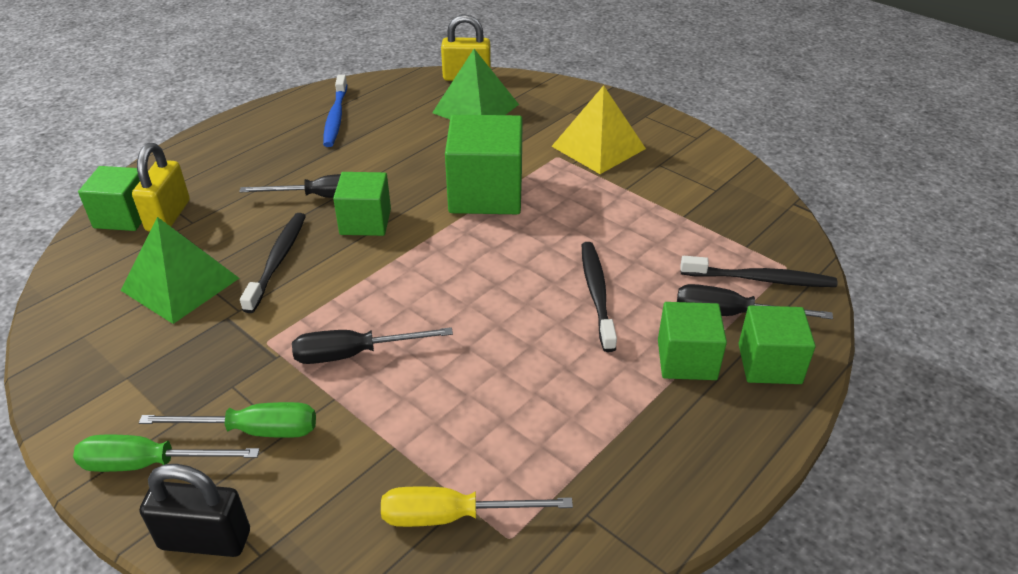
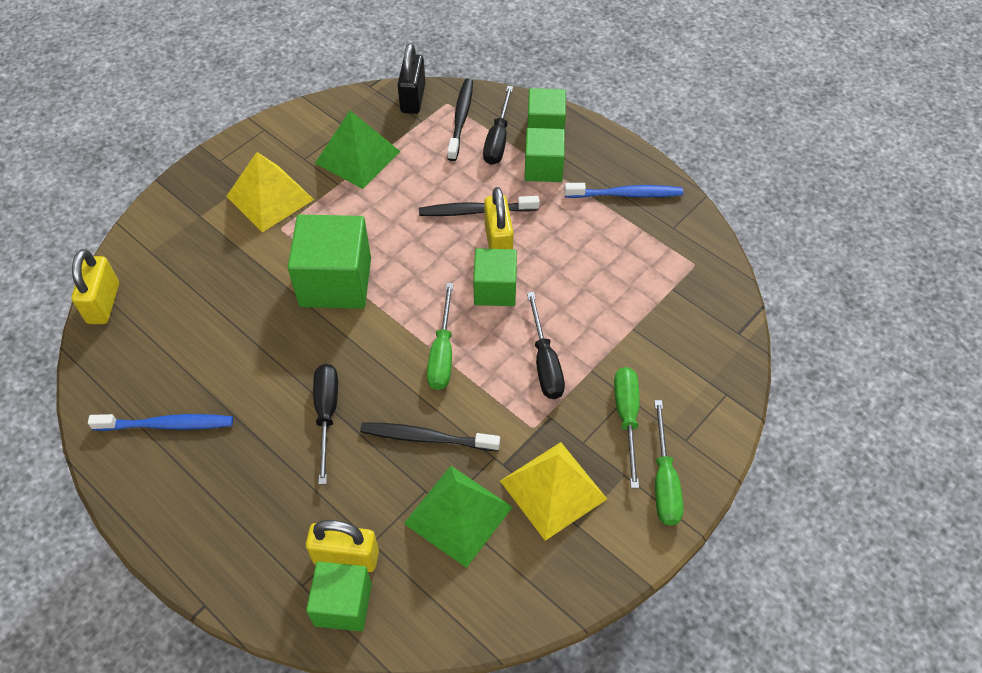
camera: 90 degrees left, 15 degrees up
(180, 356) = (553, 489): none -> yellow pyramid
(205, 539) = (720, 428): black padlock -> black padlock (413, 98)
(365, 222) = (371, 373): green cube -> green cube (495, 289)
(383, 270) = (442, 353): none -> green screwdriver
(453, 516) = (684, 293): yellow screwdriver -> none
(475, 108) = (176, 293): green pyramid -> green pyramid (357, 157)
(546, 314) = (498, 242): none -> yellow padlock
(650, 454) = (625, 194): none -> blue toothbrush

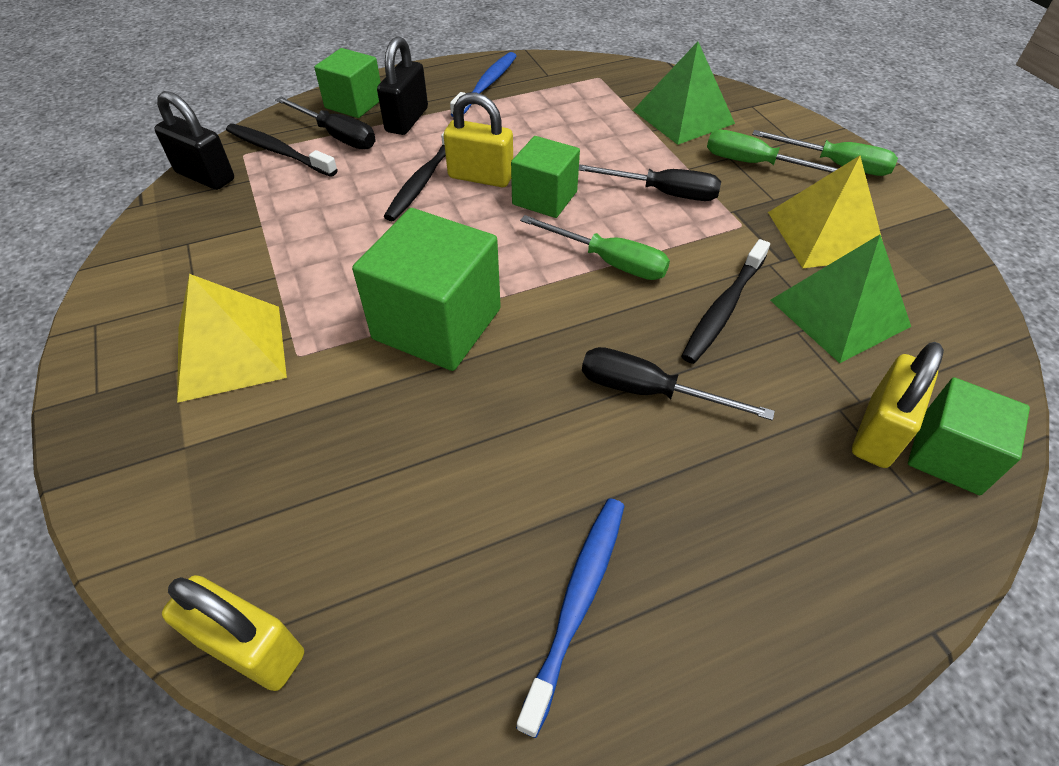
camera: 65 degrees left, 5 degrees down
(357, 157) = (248, 247): green pyramid -> green pyramid (683, 117)
(543, 168) = (407, 120): green cube -> black padlock

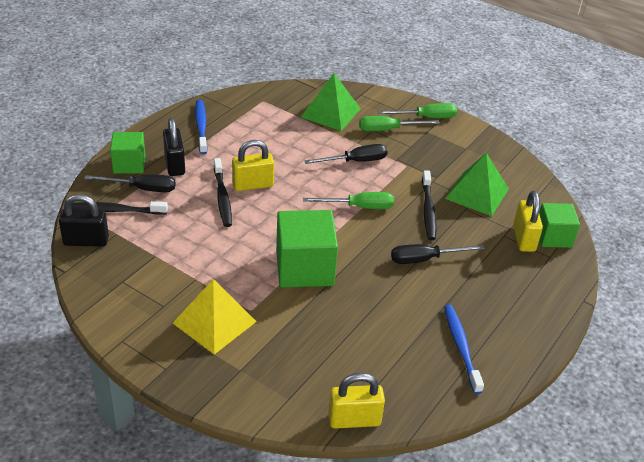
camera: 35 degrees left, 10 degrees down
(544, 198) = (298, 185): green cube -> none
(825, 234) = (446, 157): yellow pyramid -> none

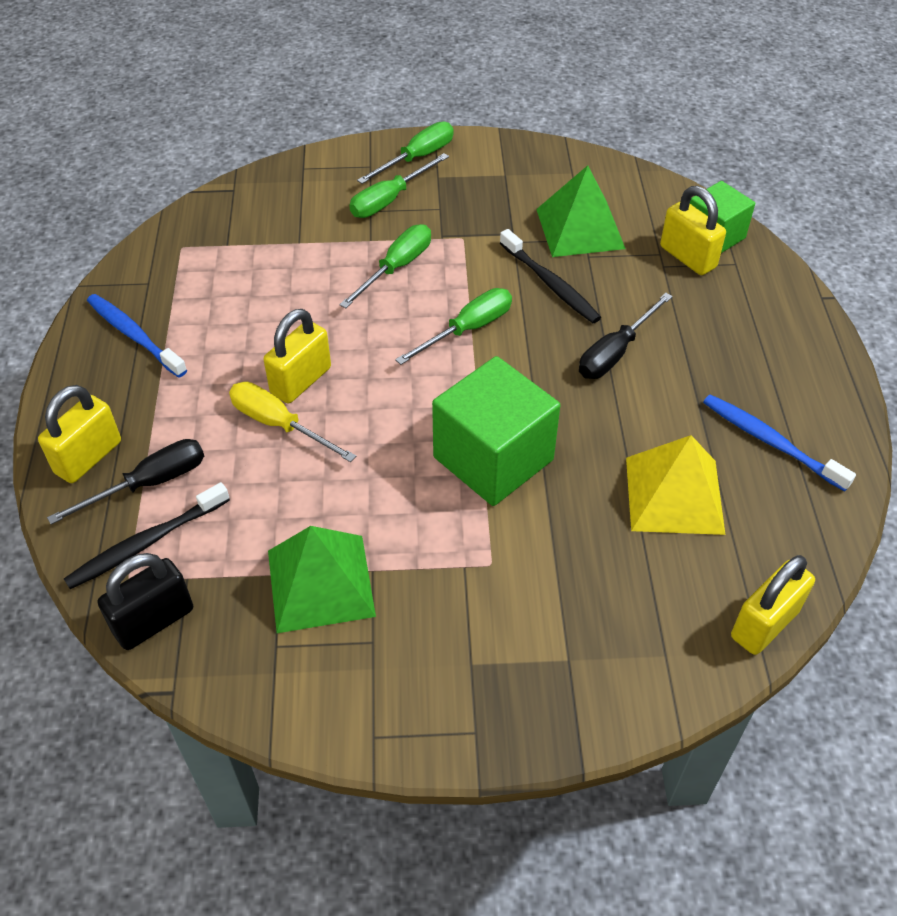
camera: 35 degrees left, 10 degrees up
(129, 164) = (88, 457): green cube -> yellow padlock
(174, 165) = (158, 417): black padlock -> none
(214, 322) = (465, 615): yellow pyramid -> yellow pyramid (674, 495)
(222, 197) = (279, 425): black toothbrush -> yellow screwdriver
(331, 113) = (292, 215): green pyramid -> green pyramid (321, 583)
(355, 161) = (396, 268): black screwdriver -> green screwdriver

